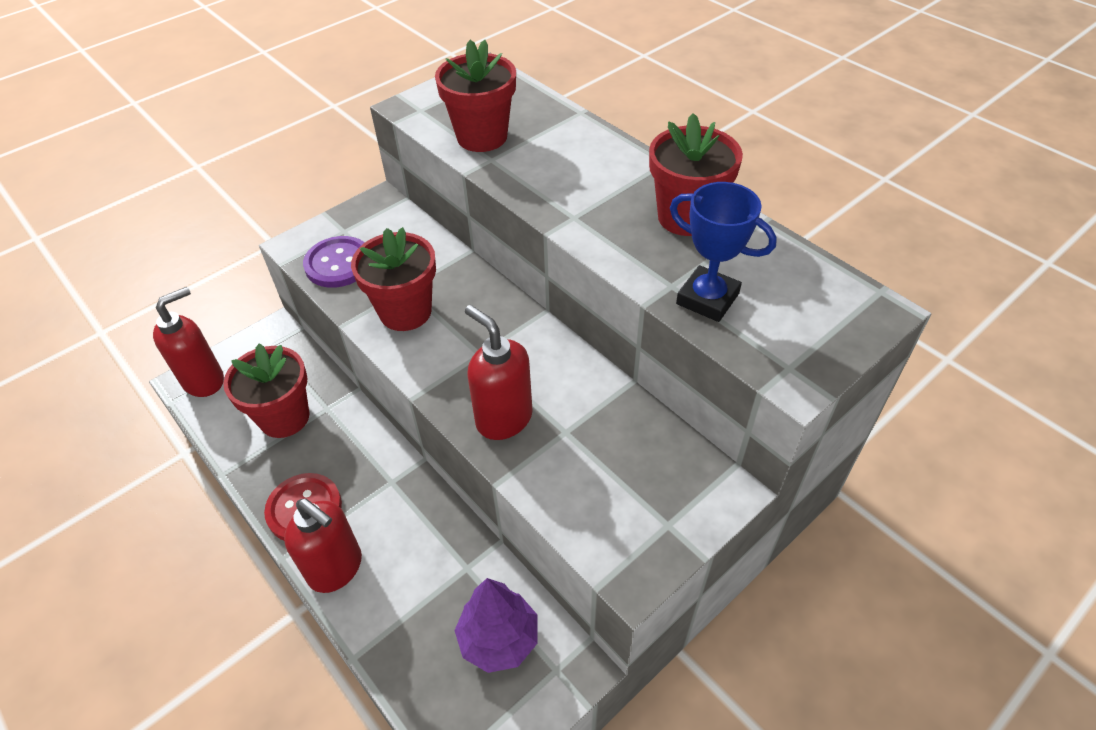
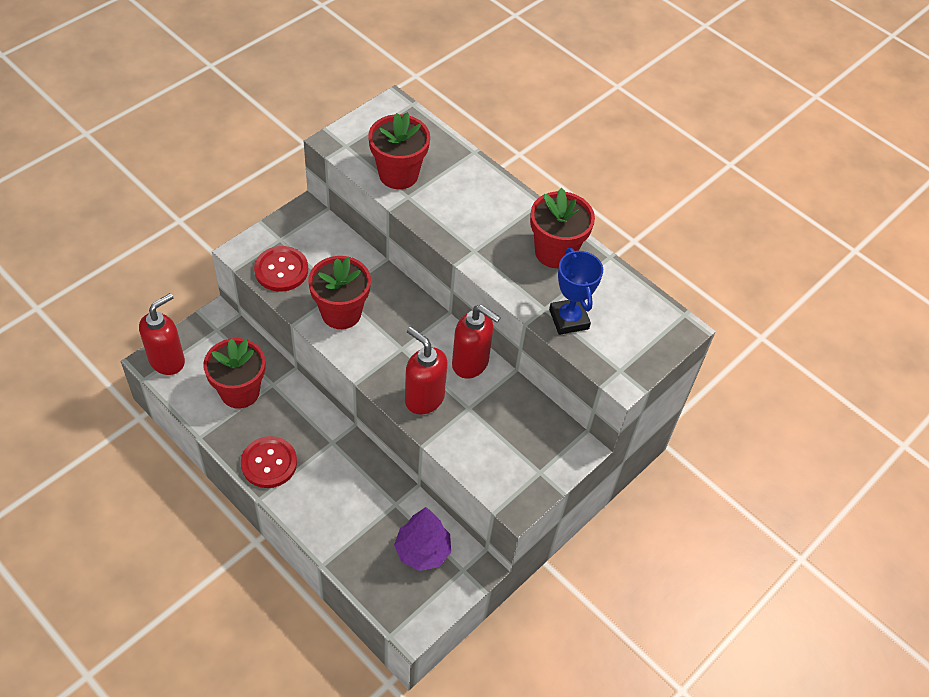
camera: 10 degrees left, 5 degrees up
(336, 568) = (300, 506): red soap dispenser -> red soap dispenser (470, 363)
(338, 264) = (281, 270): purple button -> red button
(707, 299) = (569, 319): blue trophy -> blue trophy turned 45 degrees clockwise

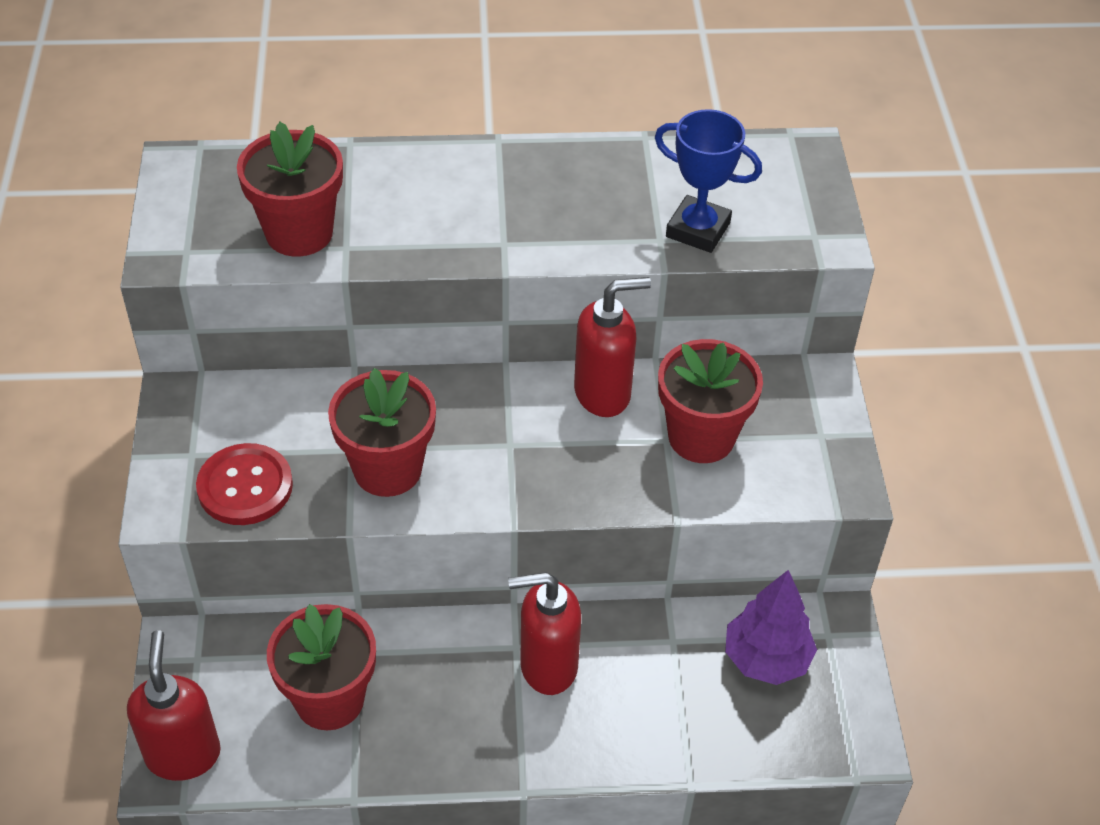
camera: 45 degrees left, 5 degrees down
(269, 463) = (478, 741): red button -> none
(424, 398) = (608, 473): red soap dispenser -> red soap dispenser (547, 666)
(555, 252) = (587, 176): red flower pot -> red flower pot (701, 437)

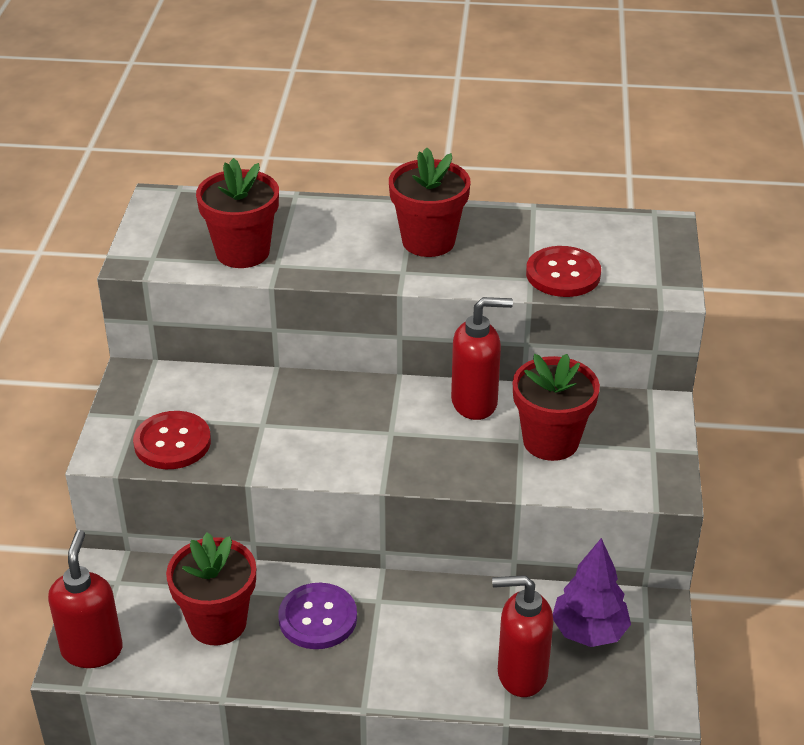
camera: 10 degrees right, 10 degrees down
(387, 469) = (288, 441): red flower pot -> red flower pot (428, 241)
(448, 679) = (318, 618): none -> purple button
(547, 666) = (402, 618): red soap dispenser -> red soap dispenser (521, 674)
(698, 230) = (563, 274): blue trophy -> red button

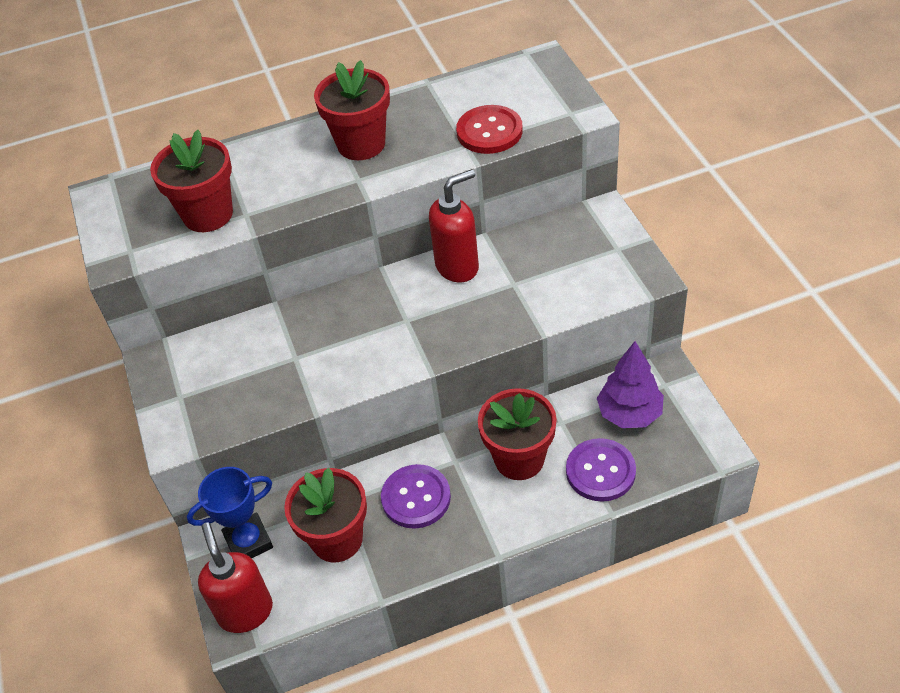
camera: 20 degrees left, 10 degrees up
(134, 588) = (248, 541): none -> blue trophy
(172, 442) = (228, 406): red button -> none
(521, 674) = (600, 471): red soap dispenser -> purple button
(550, 441) = (537, 275): red flower pot -> red flower pot (519, 459)

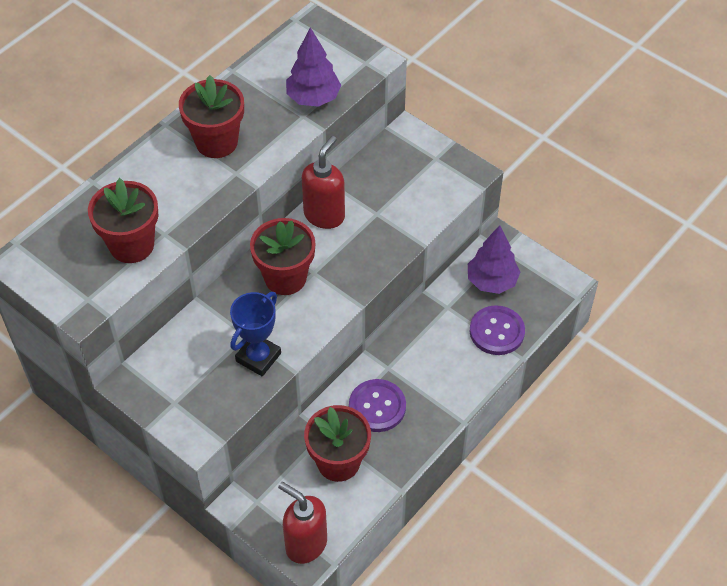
camera: 35 degrees left, 5 degrees up
(248, 541) = (271, 494): blue trophy -> blue trophy (258, 357)
(489, 131) = (313, 98): red button -> purple tree
(519, 459) = (434, 346): red flower pot -> red flower pot (285, 278)

